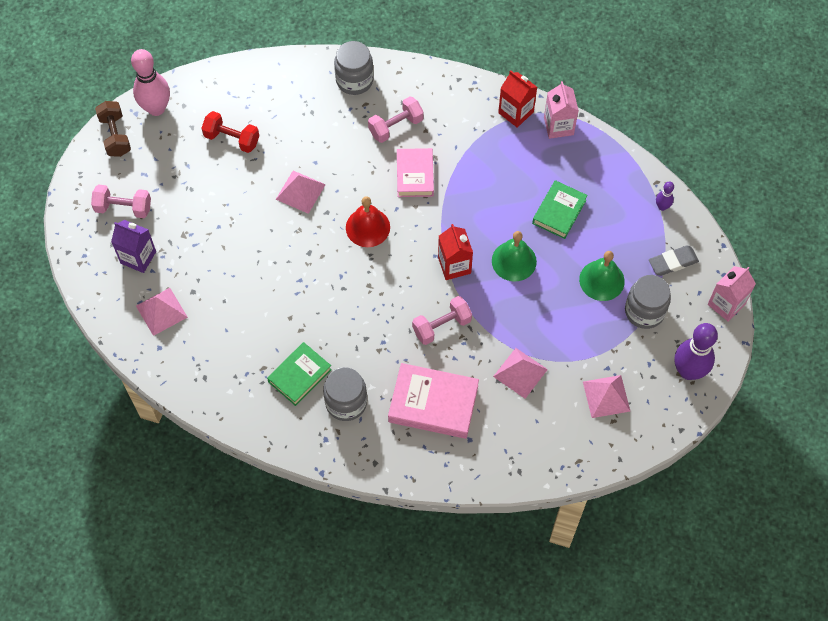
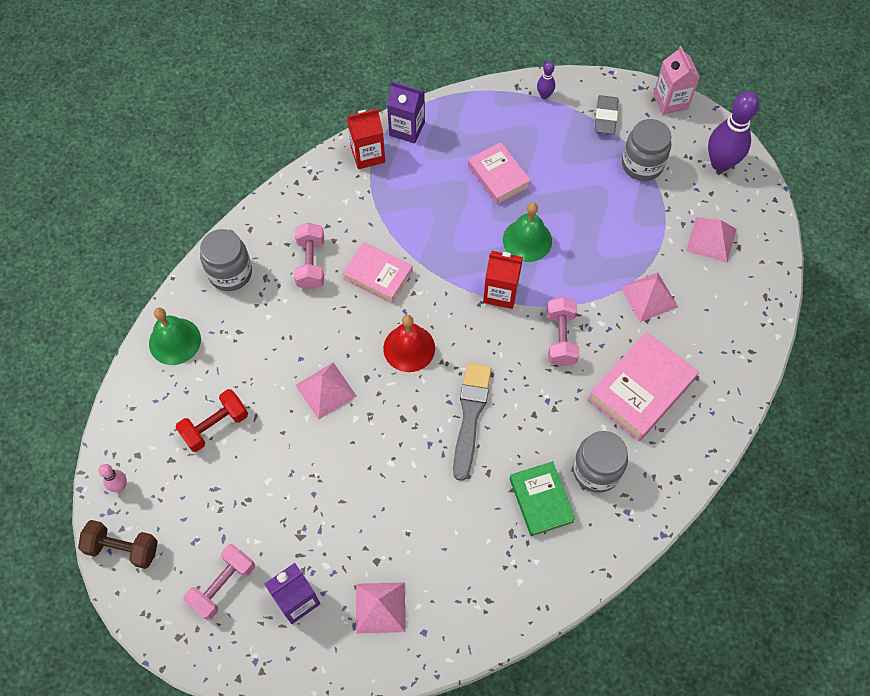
camera: 60 degrees left, 0 degrees up
(156, 108) = (120, 486): pink bowling pin -> pink bowling pin, size x0.47
(338, 296) = (470, 416): none -> grey brush
(558, 126) = (407, 129): pink carton -> purple carton
(559, 212) = (498, 176): green book -> pink book
(601, 280) = (591, 180): green bell -> green bell (175, 341)

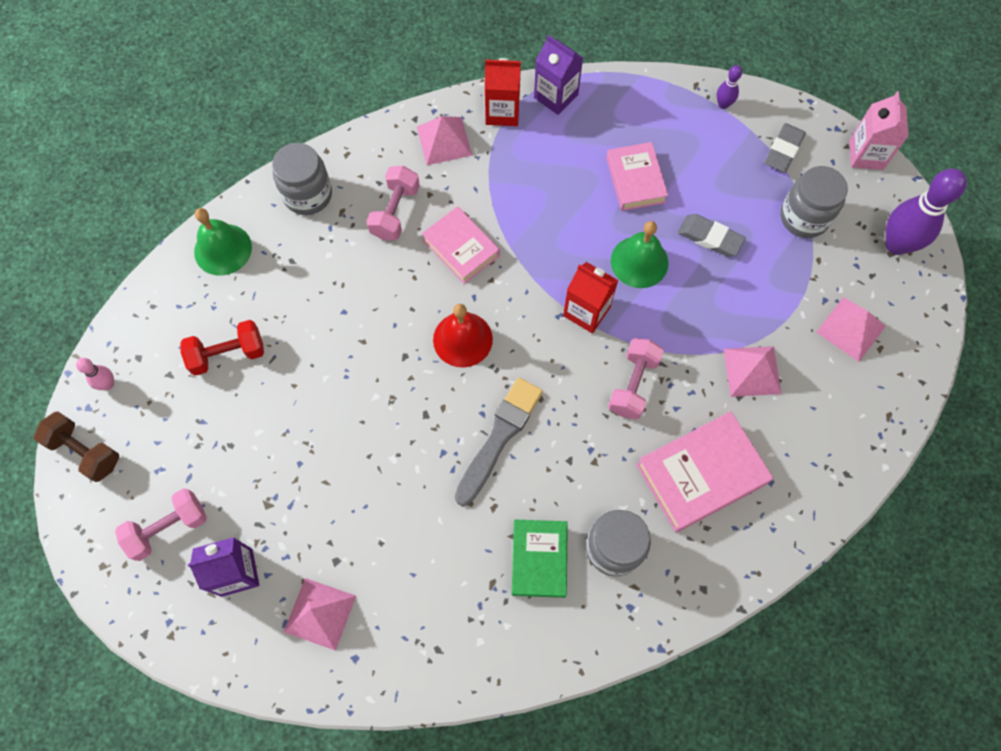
camera: 20 degrees right, 5 degrees up
(326, 390) = (356, 355): pink pyramid -> pink pyramid (444, 140)
(575, 203) = (710, 237): none -> grey eraser

